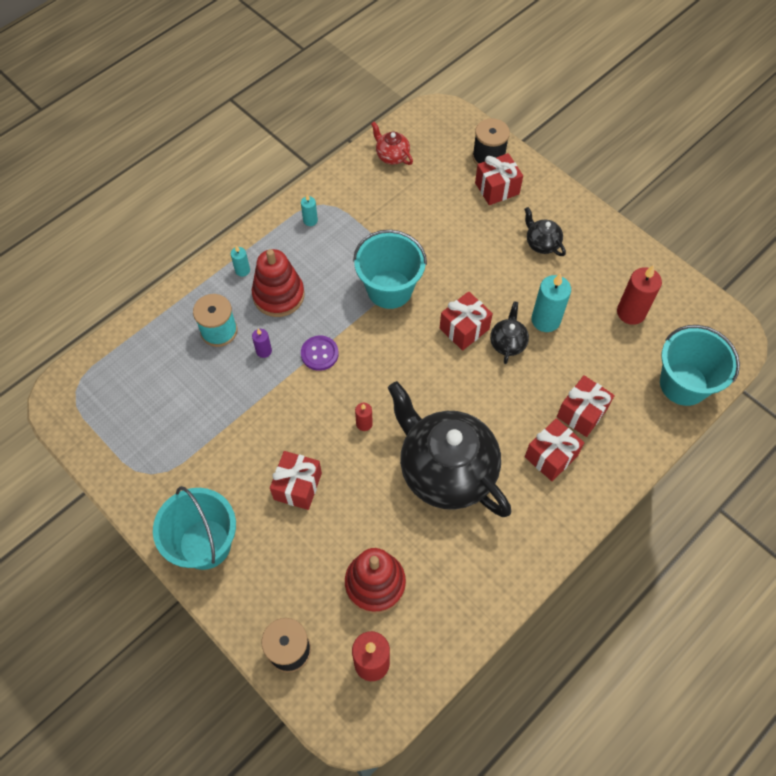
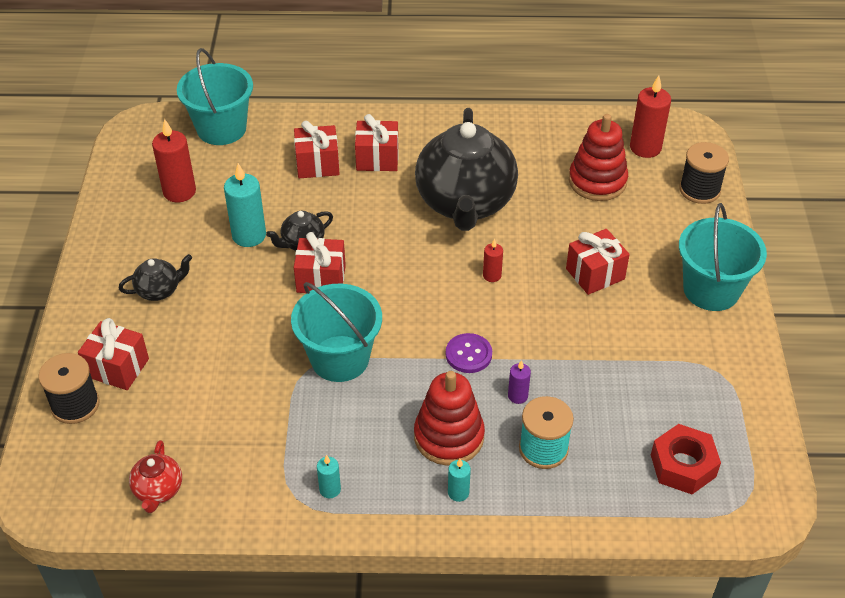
camera: 135 degrees left, 15 degrees down
(128, 386) = (683, 465): none -> red nut
(541, 243) = (159, 290): black teapot -> black teapot turned 120 degrees counterclockwise

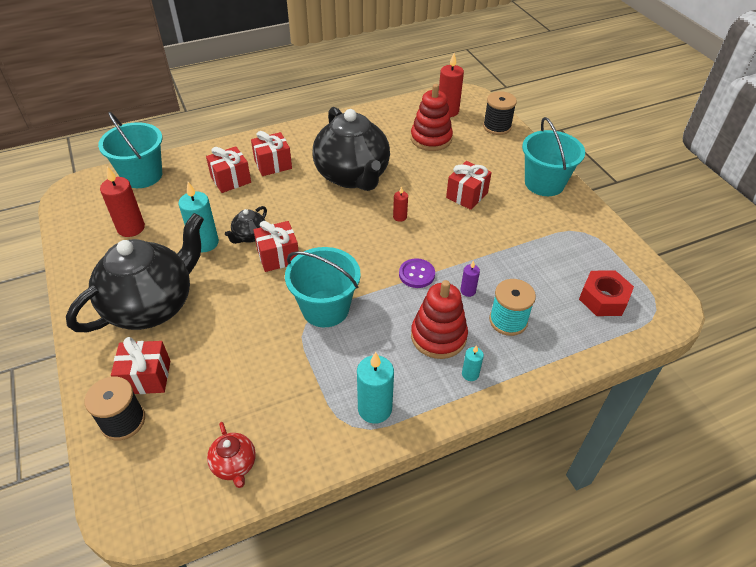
camera: 25 degrees left, 0 degrees up
(159, 290) = (152, 305): black teapot -> black teapot, size x2.39
(330, 489) = (374, 409): turquoise candle -> turquoise candle, size x1.90

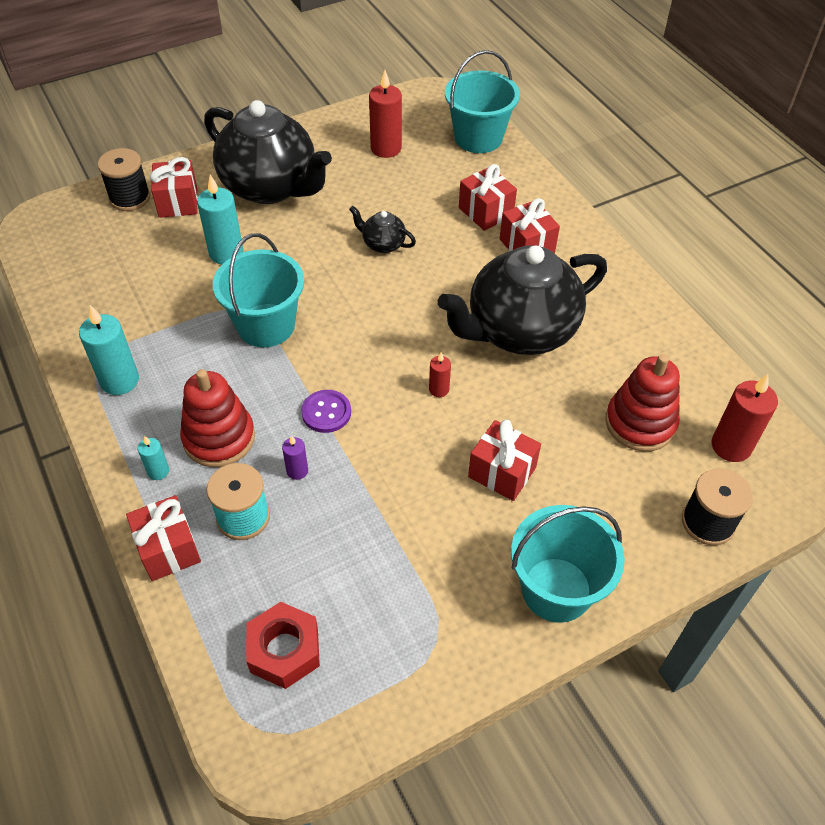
camera: 85 degrees right, 5 degrees up
(205, 243) = (367, 209): turquoise candle -> turquoise candle (226, 253)
(234, 465) = (70, 279): red teapot -> none
(278, 256) = (349, 274): red gift -> red gift (168, 549)

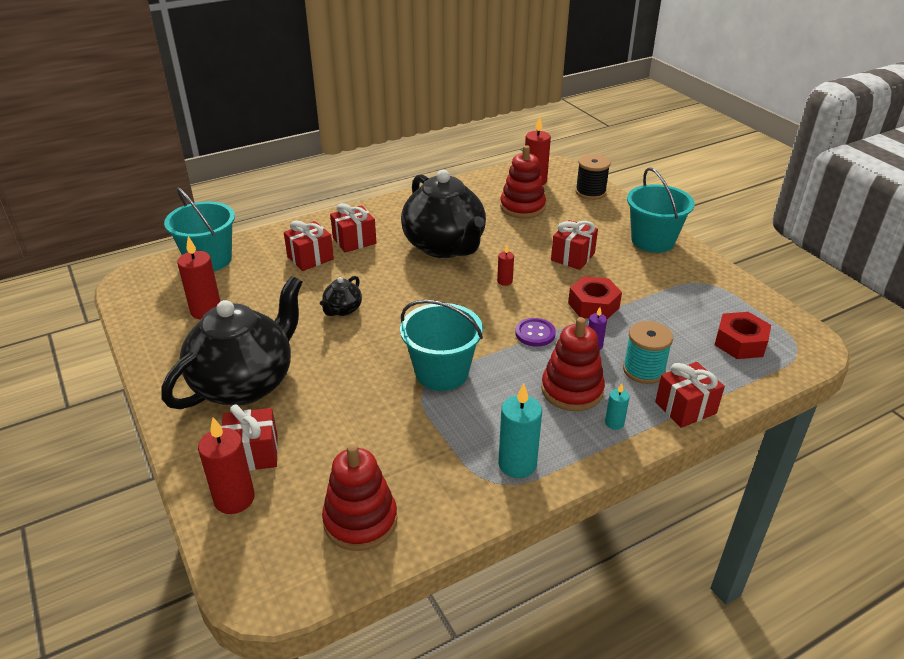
camera: 90 degrees left, 15 degrees down
(84, 272) = (360, 520): none -> red stacking toy
(130, 198) = (234, 499): black spool -> red candle
(226, 253) = (342, 407): turquoise candle -> none
(382, 482) = (593, 305): none -> red nut

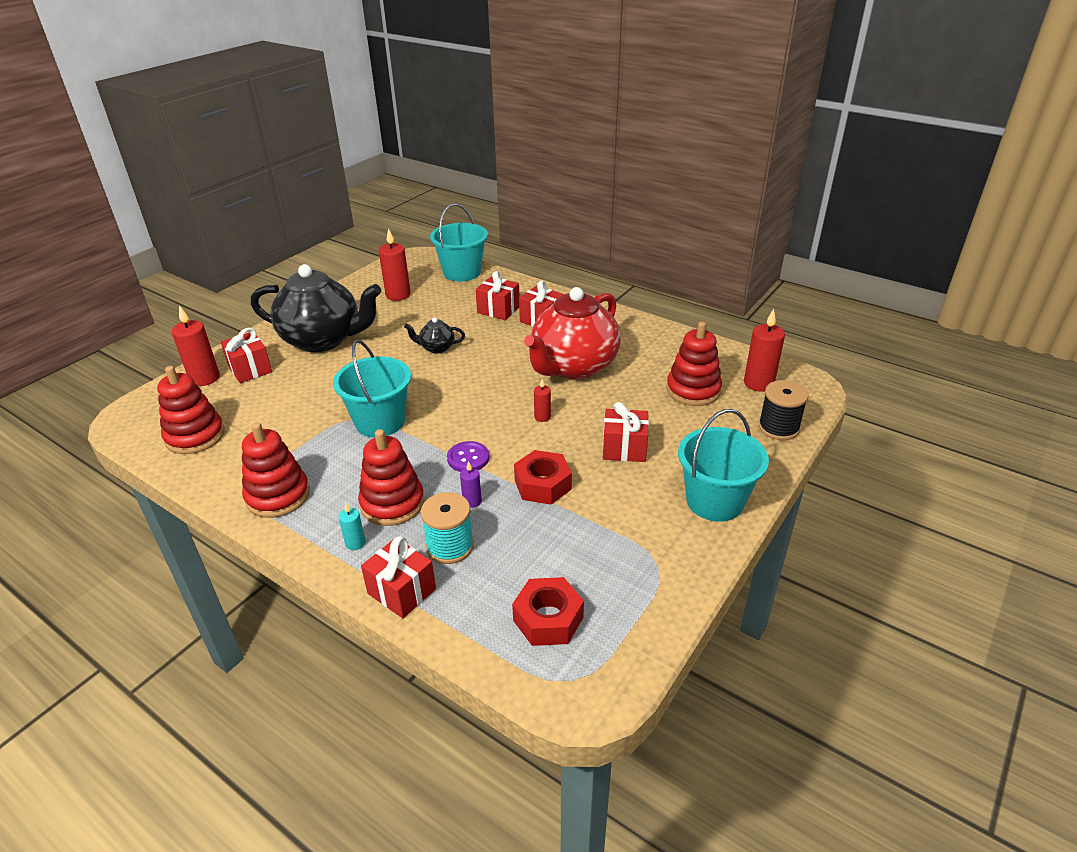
camera: 65 degrees right, 0 degrees up
(445, 246) = (573, 367): black teapot -> red teapot
(517, 464) = (278, 496): turquoise candle -> red stacking toy

